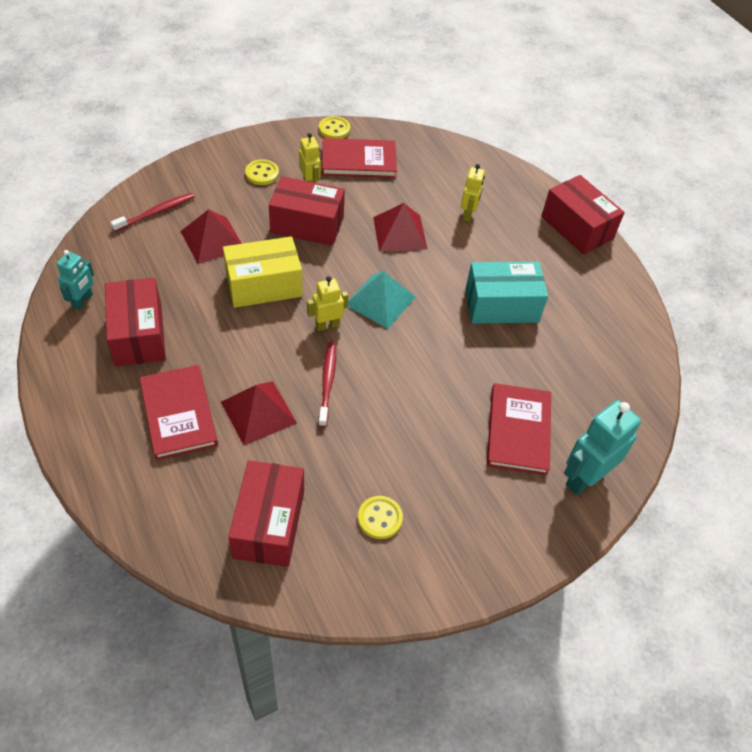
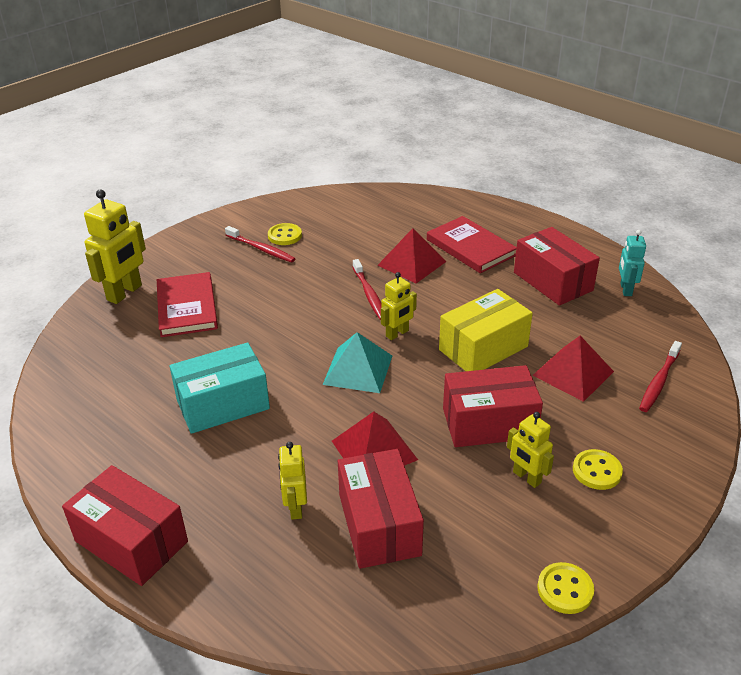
camera: 165 degrees right, 15 degrees down
(269, 524) = (360, 216): red box -> red box (379, 524)
(358, 161) = (489, 541): red book -> none
(416, 501) = (261, 249): none -> red toothbrush
(584, 478) = (125, 293): turquoise robot -> yellow robot

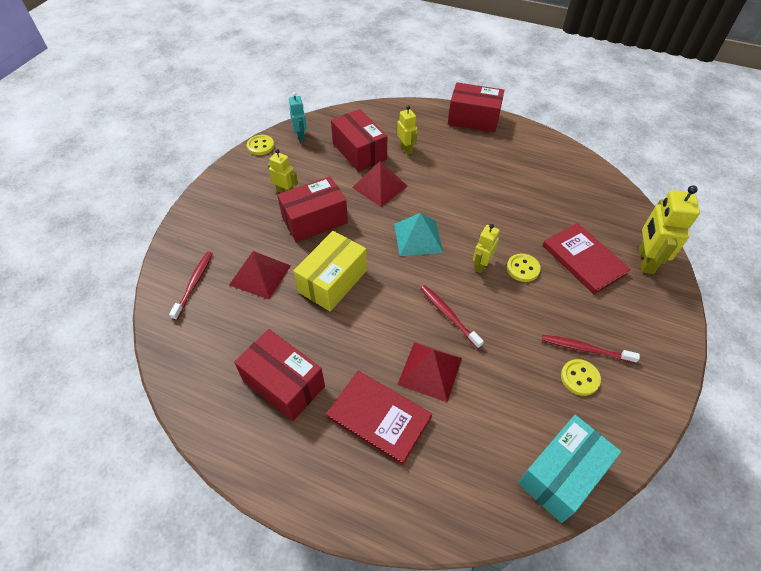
camera: 160 degrees right, 15 degrees up
(223, 404) = (488, 191): turquoise box -> turquoise box (561, 474)
(397, 334) = (404, 277): yellow robot -> yellow robot (481, 265)
(597, 471) = (243, 206): yellow button -> yellow button (523, 268)
(625, 289) = (210, 391): turquoise robot -> turquoise robot (301, 135)

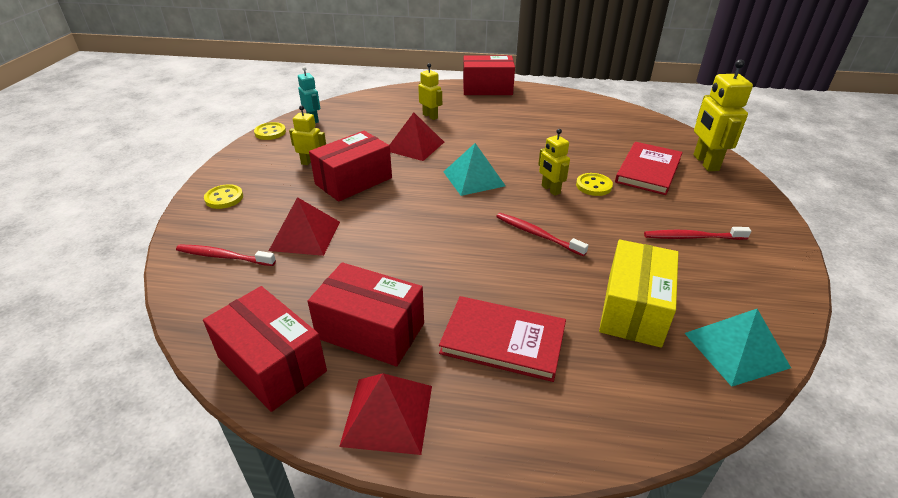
camera: 15 degrees left, 15 degrees down
(194, 283) = (223, 256): red toothbrush -> red toothbrush turned 75 degrees counterclockwise
(333, 281) = (394, 227): yellow box -> yellow box (633, 309)
(359, 151) = (382, 123): red box -> red box (272, 364)
(430, 371) = (541, 285): red pyramid -> red pyramid (387, 414)
(481, 265) = (550, 189): yellow robot -> yellow robot turned 45 degrees counterclockwise
(561, 474) = (736, 350): turquoise box -> turquoise pyramid
(579, 378) = (701, 261): yellow button -> yellow button (224, 198)
(583, 260) = (648, 170): red book -> red book turned 75 degrees clockwise

